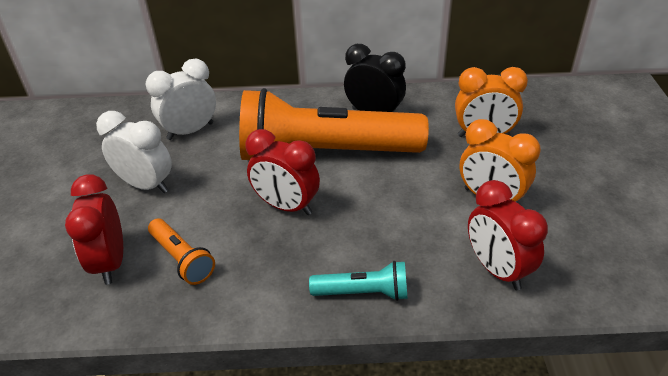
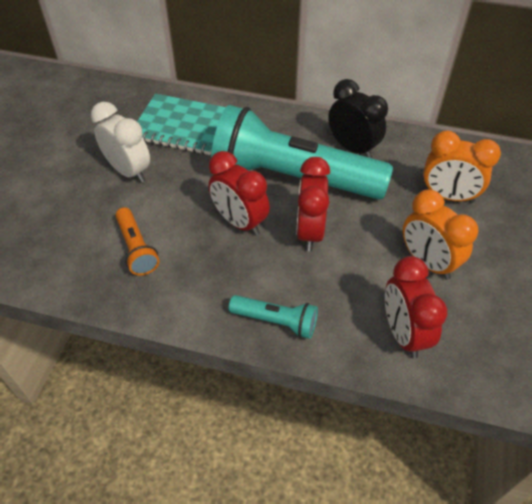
camera: 15 degrees right, 10 degrees up
(110, 262) = (79, 236): red clock -> red clock (309, 232)
(190, 131) = (182, 127): white clock -> turquoise notebook
(325, 153) = (292, 177): orange flashlight -> turquoise flashlight

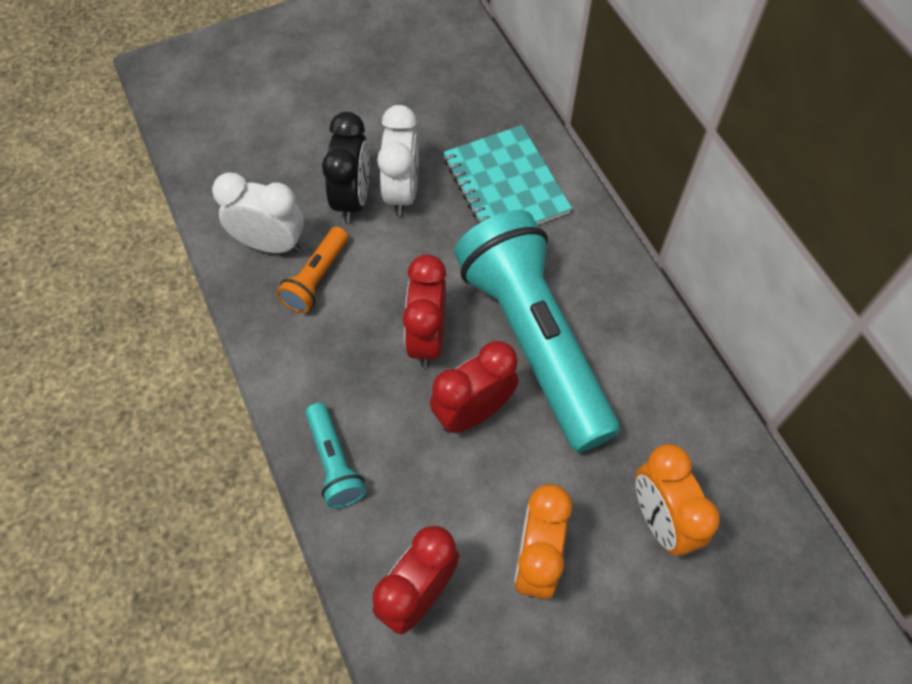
camera: 50 degrees right, 10 degrees up
(82, 257) = (270, 244): none -> white clock
(352, 148) = (638, 368): black clock -> black clock (352, 199)

